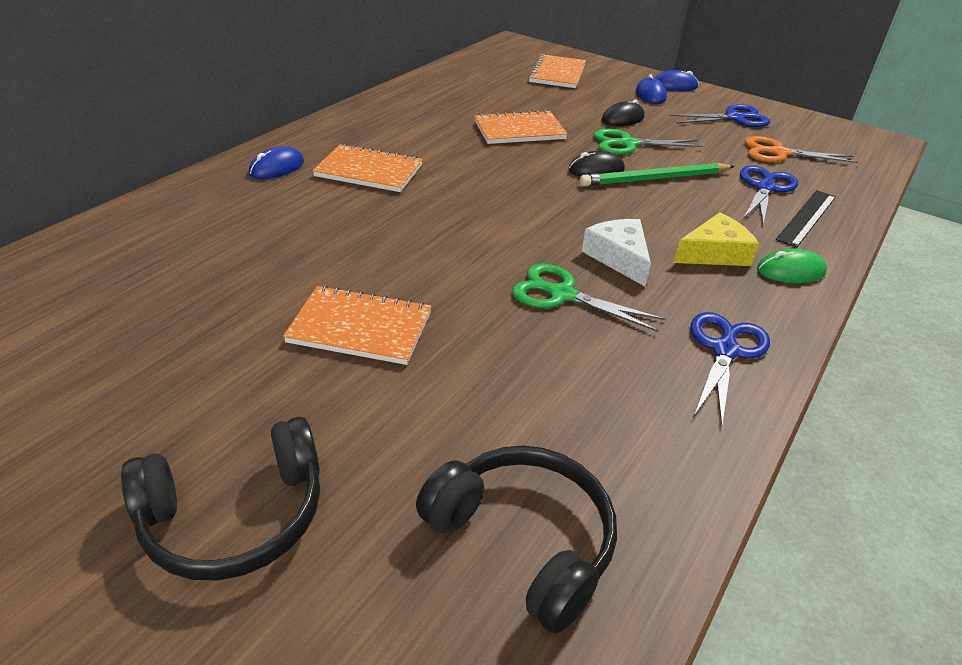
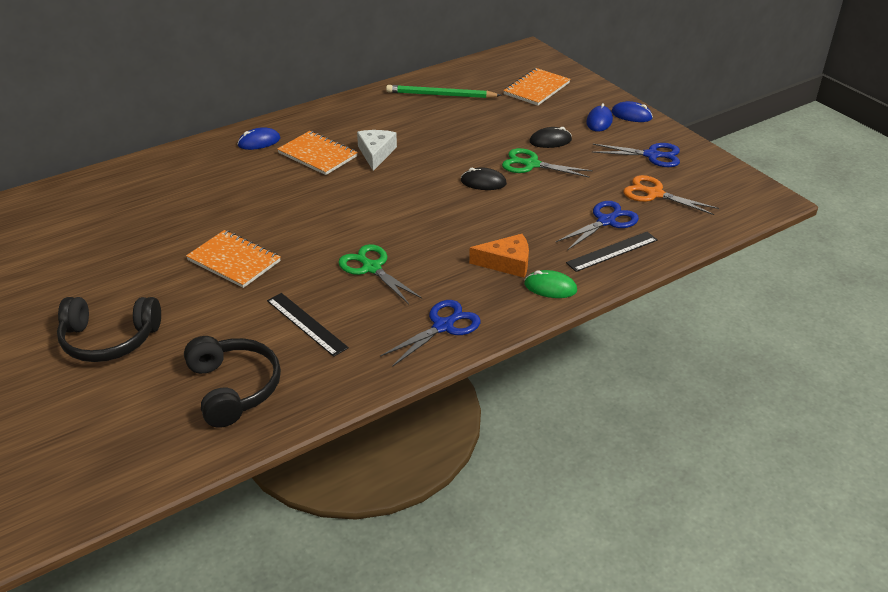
camera: 25 degrees right, 0 degrees up
(519, 130) = (455, 138): orange notebook -> none
(544, 396) = (306, 324): none -> black ruler
(618, 258) = (434, 252): white cheese -> white cheese (376, 153)
(655, 179) = (522, 198): green pencil -> green pencil (440, 95)
(714, 253) = (506, 263): yellow cheese -> orange cheese

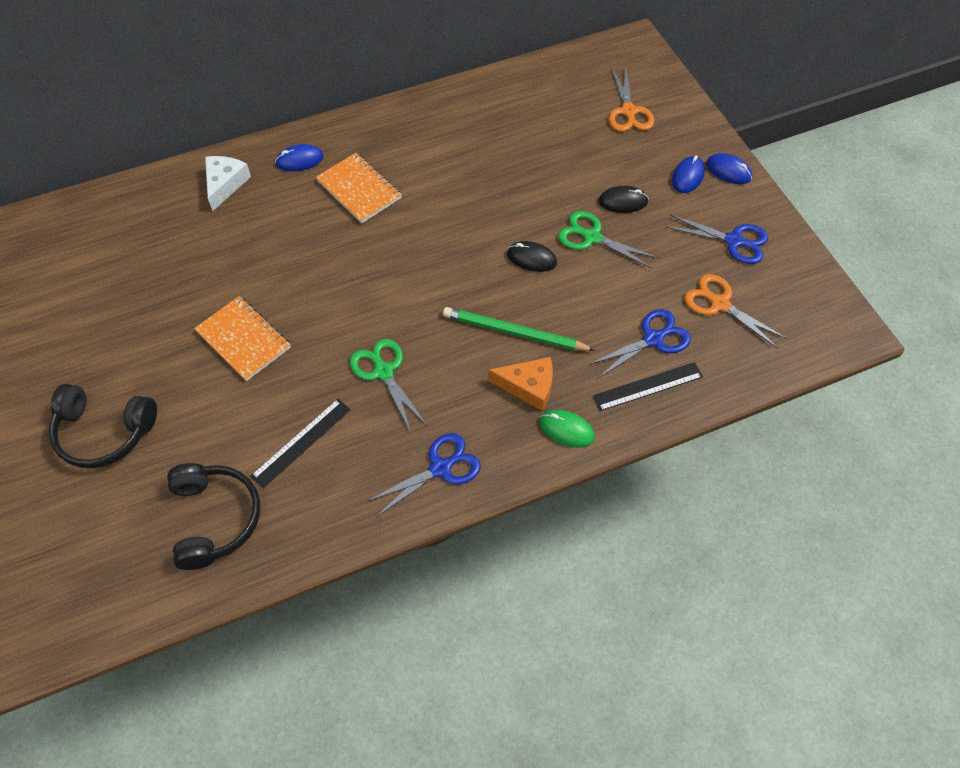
camera: 10 degrees right, 20 degrees up
(306, 324) = (301, 442): black ruler -> black ruler turned 75 degrees clockwise
(376, 153) = (423, 196): white cheese -> white cheese (225, 184)
(440, 95) = (515, 109): green pencil -> green pencil (514, 332)
(536, 89) = (628, 111): orange notebook -> orange scissors

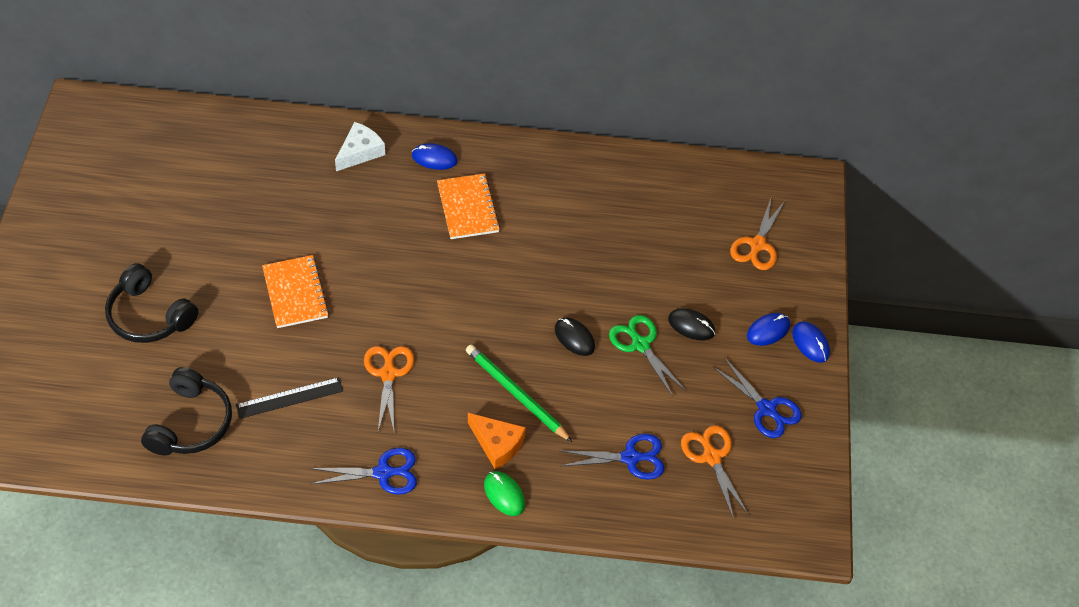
camera: 25 degrees right, 5 degrees down
(383, 372) = (388, 374): green scissors -> orange scissors
(648, 386) = (597, 494): black ruler -> none

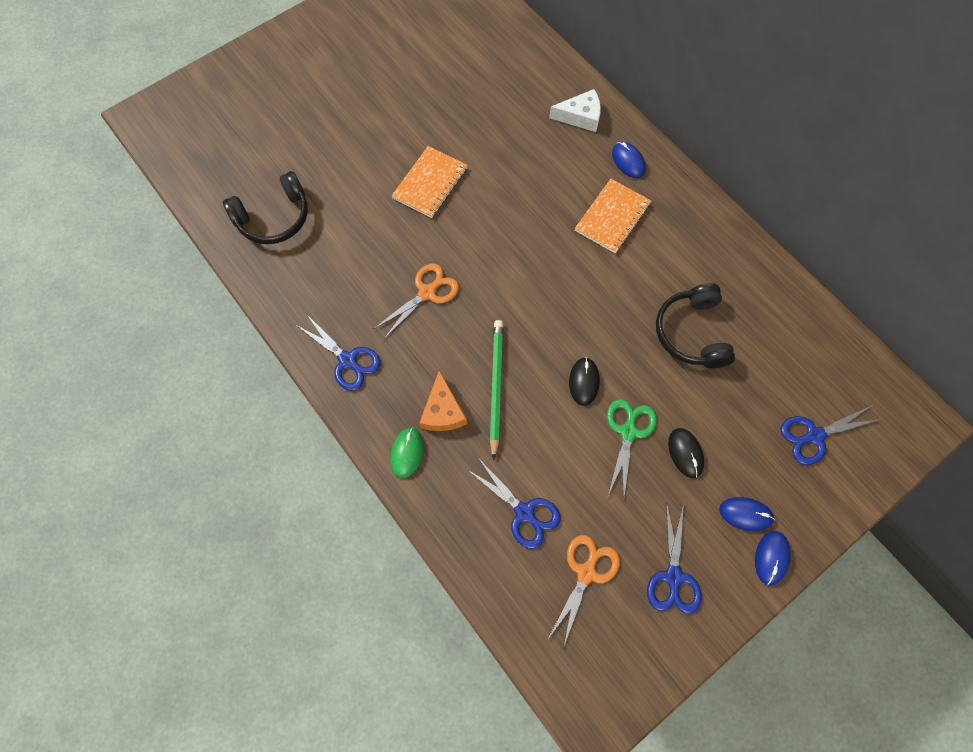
camera: 50 degrees right, 15 degrees up
(149, 316) = (328, 124): black headphones -> black headphones (691, 333)
(289, 397) = (348, 253): black ruler -> none
(757, 245) = (814, 435): orange scissors -> blue scissors

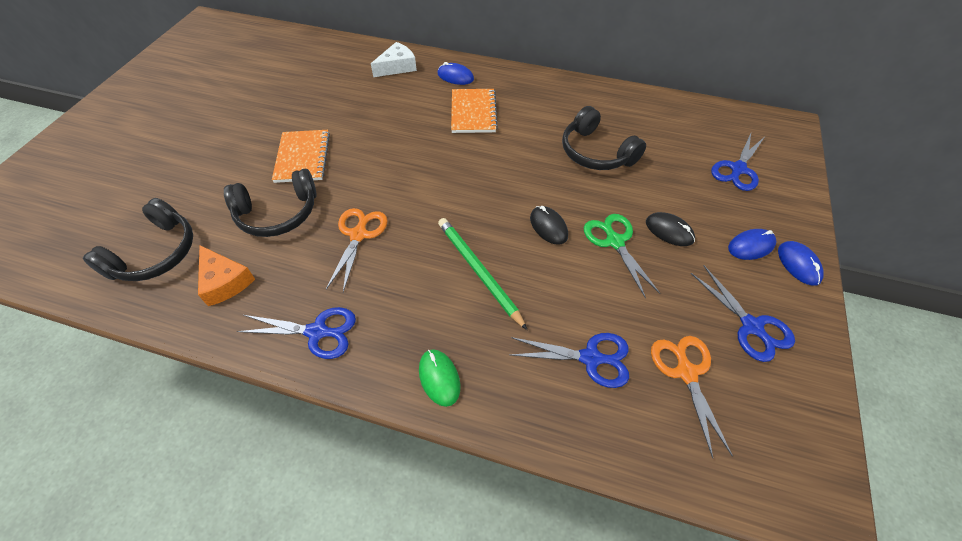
camera: 35 degrees left, 15 degrees down
(379, 232) = (278, 213): none -> black headphones
(443, 411) = (446, 319): orange cheese -> orange cheese (225, 281)

